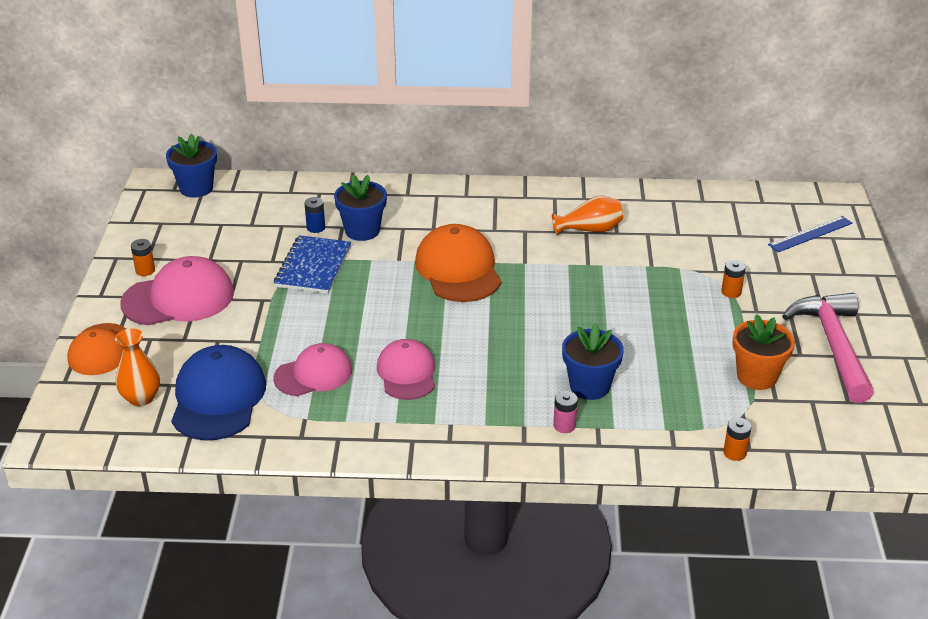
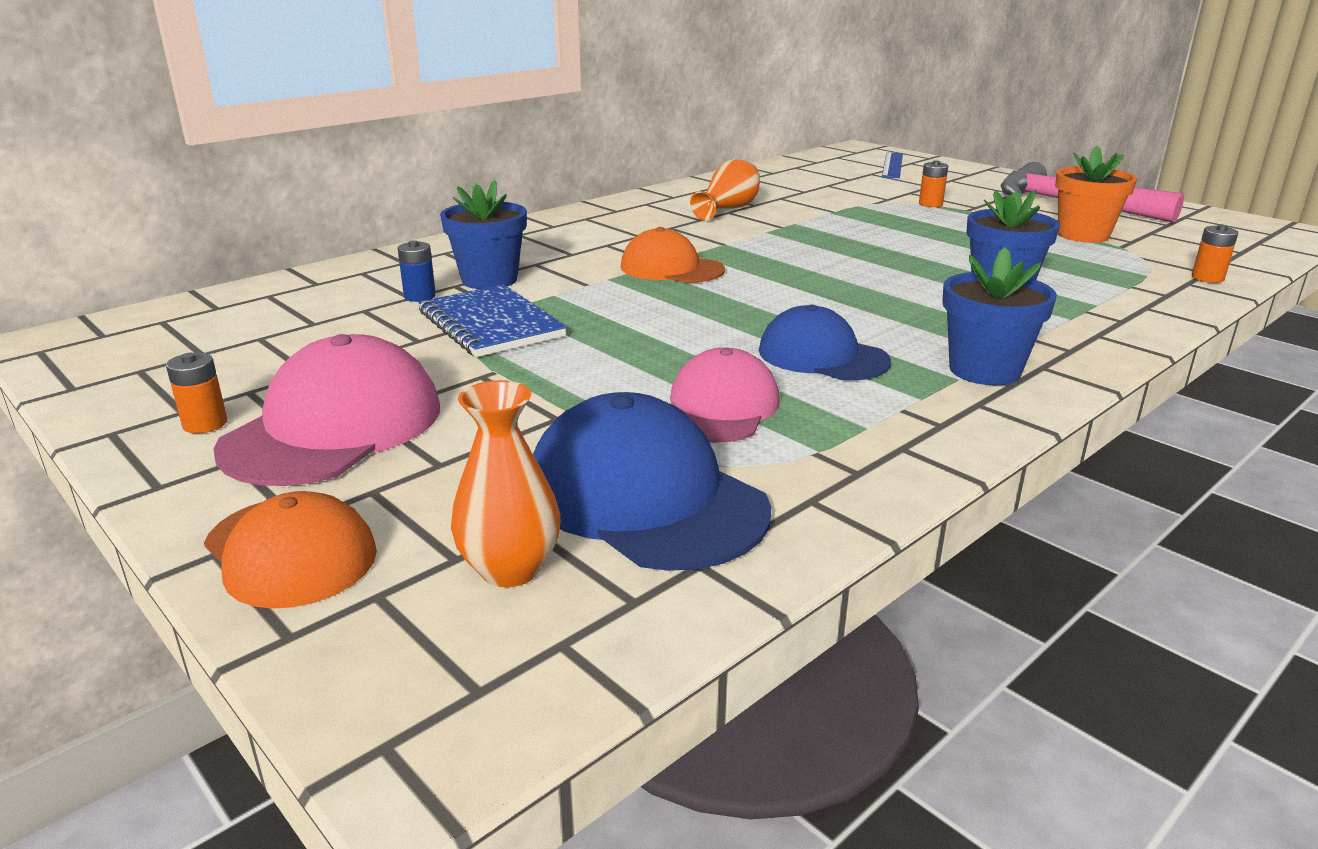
camera: 45 degrees left, 10 degrees down
(196, 188) = (146, 322): blue flower pot -> blue flower pot (984, 370)
(407, 373) = (822, 356): pink cap -> blue cap
(458, 269) = (671, 268): orange cap -> orange cap, size x0.67
(564, 425) = (1061, 322): pink battery -> none

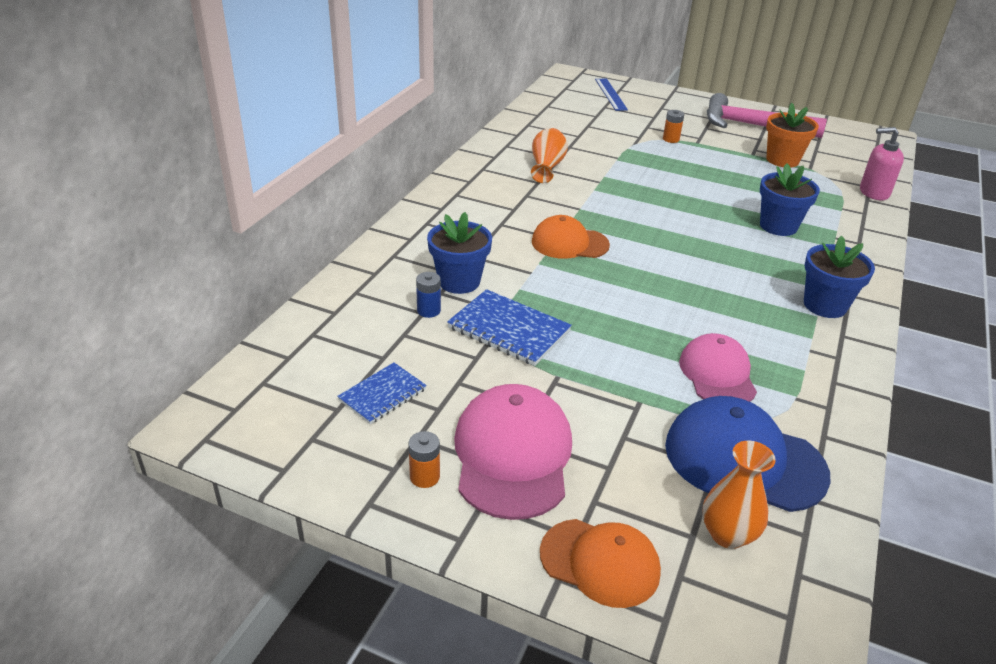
camera: 25 degrees left, 10 degrees up
(266, 351) = (382, 395): none -> blue notebook
(822, 356) = (733, 313): blue cap -> none
(1207, 278) = (873, 192): orange battery -> pink soap dispenser

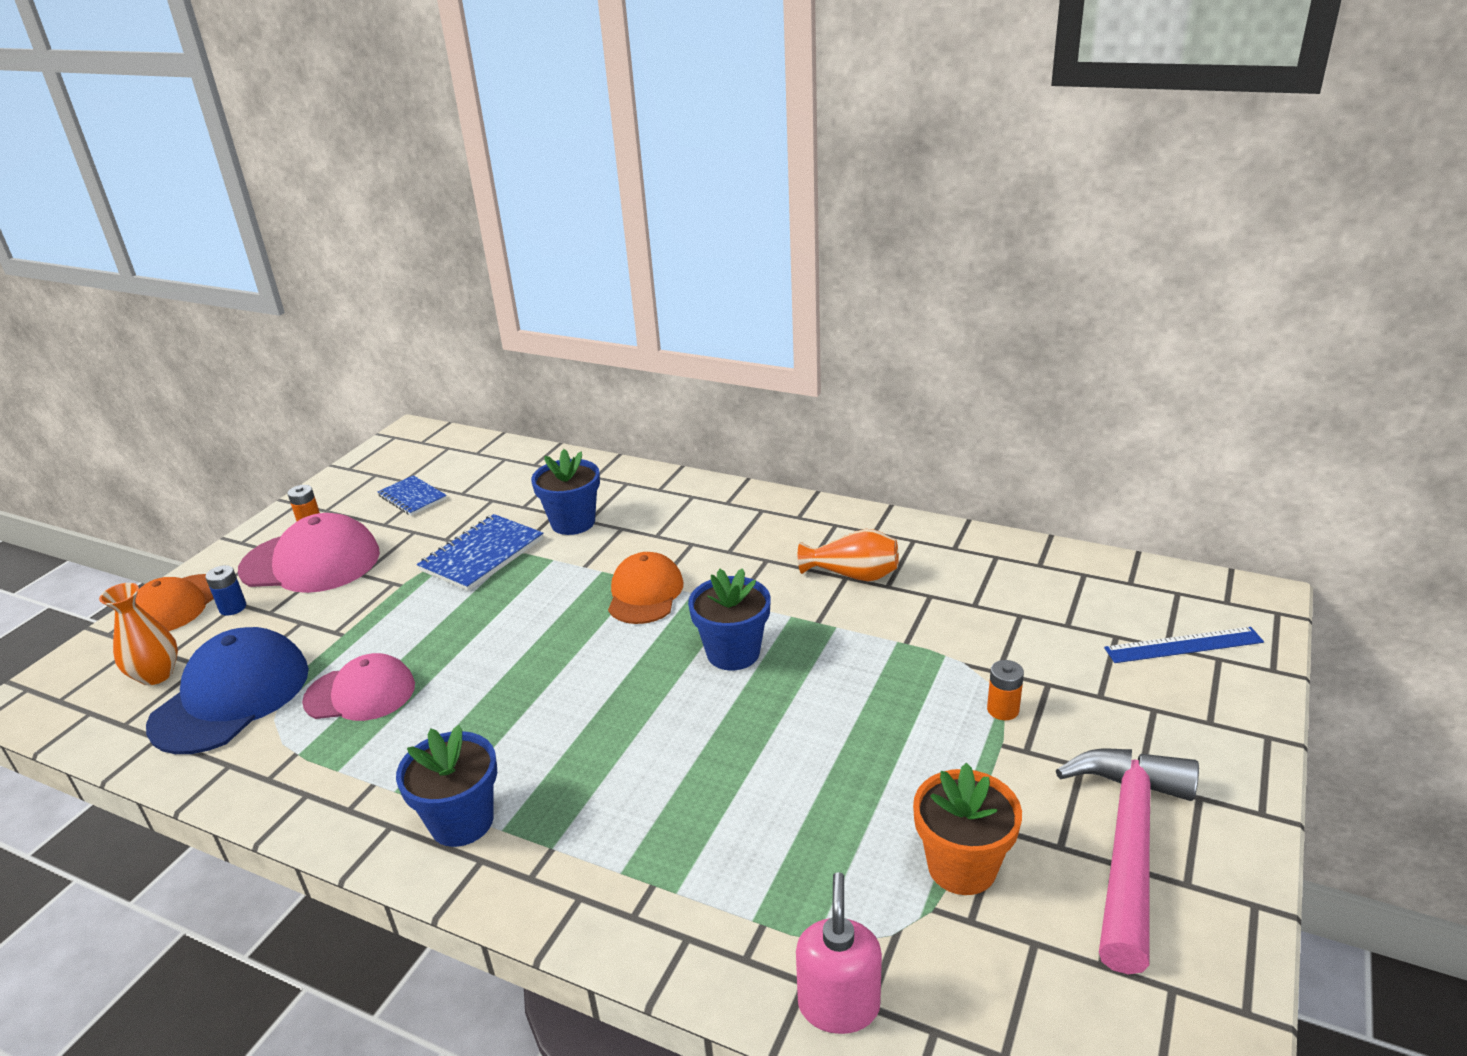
camera: 95 degrees right, 5 degrees down
(428, 310) = (525, 509): blue battery -> blue battery (233, 608)
(778, 226) = (690, 809): blue flower pot -> blue flower pot (733, 653)

